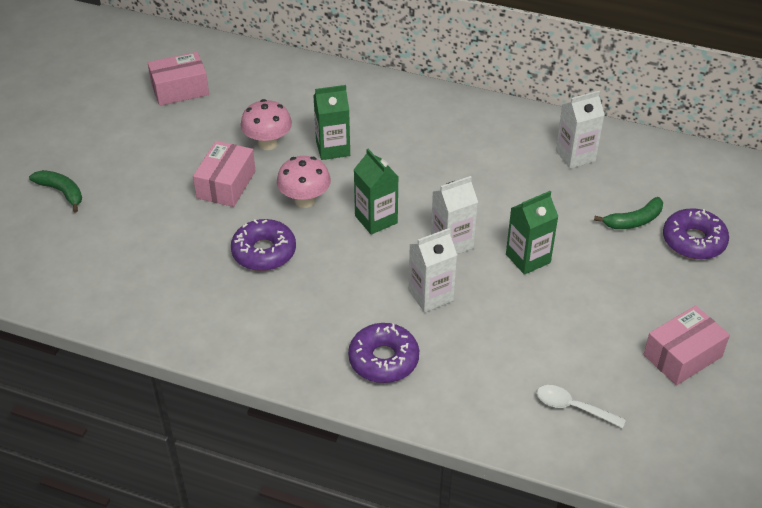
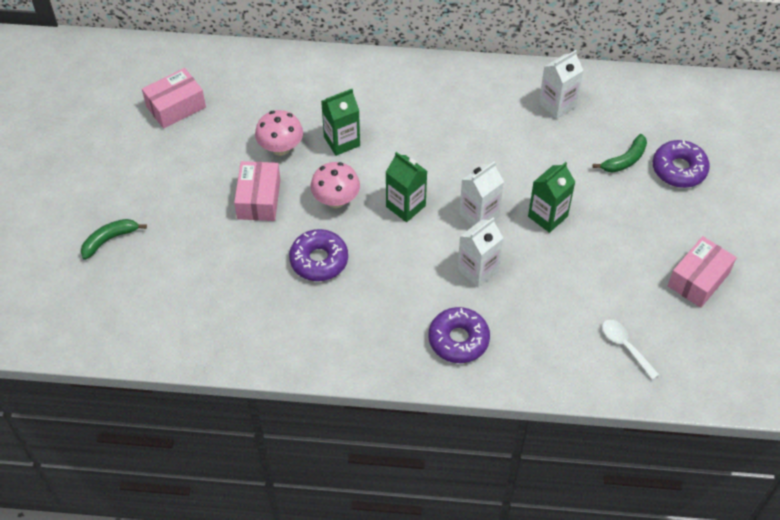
camera: 15 degrees left, 10 degrees up
(61, 192) = (109, 240): green banana -> green banana turned 60 degrees counterclockwise
(573, 407) = (625, 346): white spoon -> white spoon turned 45 degrees clockwise

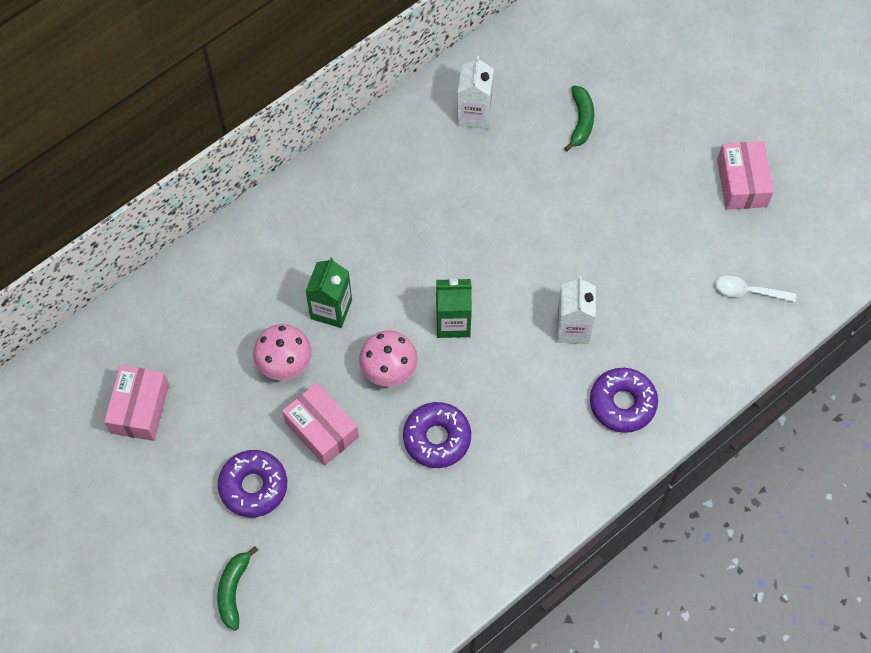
camera: 45 degrees left, 10 degrees up
(479, 215) = (520, 276): white carton -> none
(547, 216) = (575, 228): green carton -> none
(679, 169) = (630, 93): purple donut -> purple donut (253, 486)

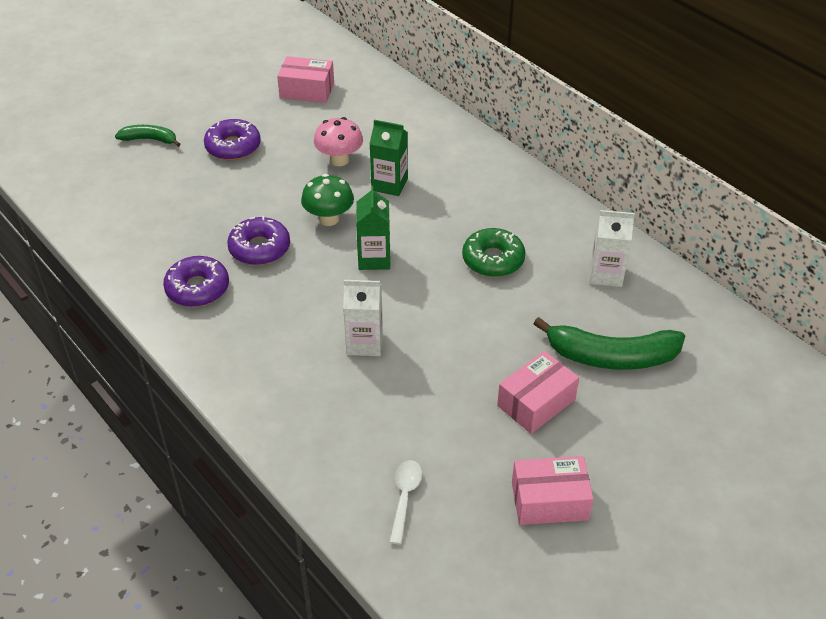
camera: 90 degrees right, 20 degrees down
(322, 429) = (277, 181): pink box -> pink box (536, 403)
(389, 370) = (329, 219): pink mushroom -> green mushroom
(454, 211) = (493, 260): none -> green donut
(581, 121) = (611, 356): green banana -> green banana, size x1.81
(622, 403) = (278, 379): purple donut -> purple donut (197, 288)

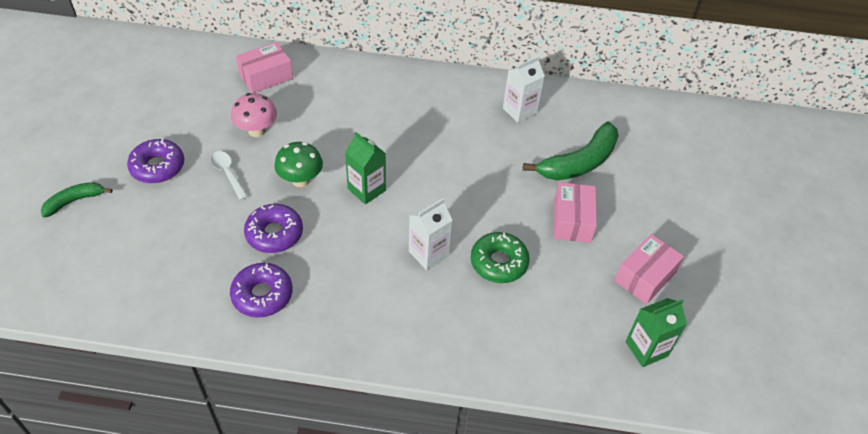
camera: 45 degrees left, 5 degrees up
(307, 90) = (167, 89): pink box -> pink box (266, 76)
(389, 184) = (315, 129): green carton -> green carton (646, 349)
(405, 497) = (569, 338): white spoon -> white spoon (228, 173)
(493, 260) = (444, 142): green donut -> green donut (499, 263)

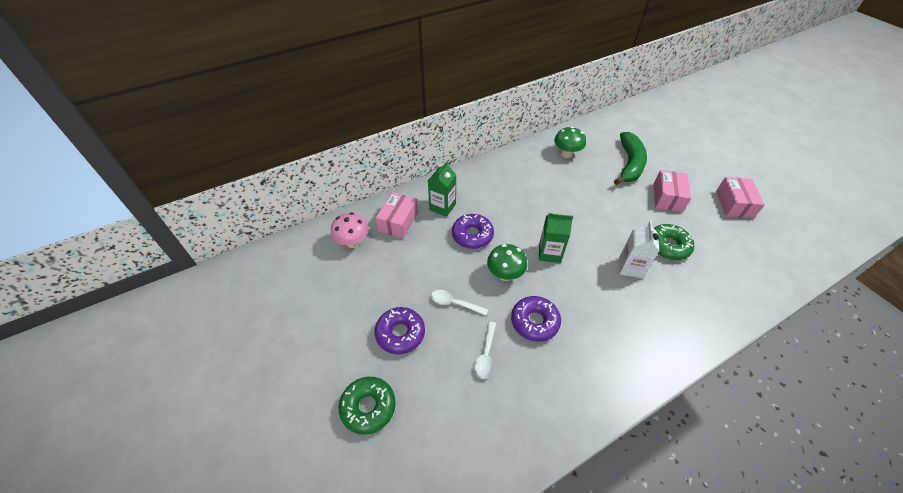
camera: 35 degrees left, 0 degrees up
(74, 201) = (368, 407): green banana -> green donut
(202, 229) = (486, 355): none -> white spoon
(257, 131) = (437, 261): pink mushroom -> pink mushroom (353, 242)
(262, 295) = (580, 369): purple donut -> purple donut (472, 235)
(519, 111) = (566, 154): white carton -> green mushroom
(572, 221) = (667, 197): pink box -> pink box turned 45 degrees clockwise
(646, 349) = (784, 241): green carton -> green carton (442, 207)

